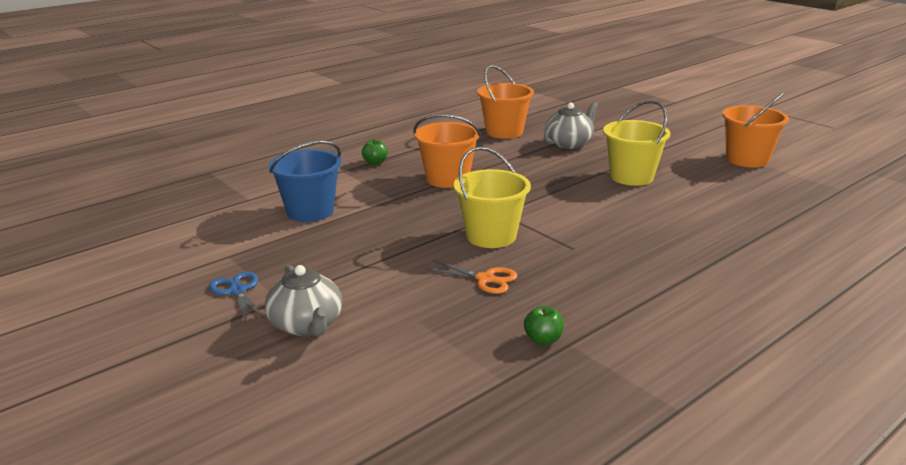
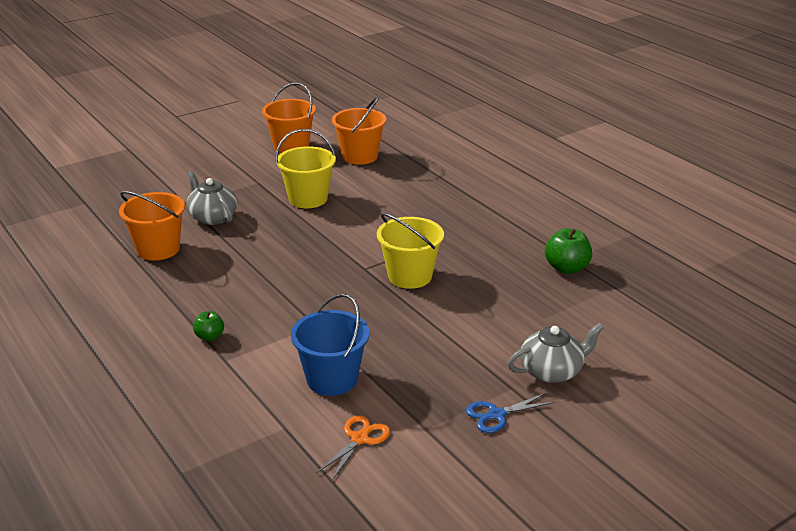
camera: 85 degrees left, 5 degrees up
(447, 179) = (276, 291): orange bucket -> orange bucket (359, 156)
(485, 279) = (483, 284): orange scissors -> orange scissors (359, 439)
(543, 339) = (566, 268): green apple -> green apple, size x1.69

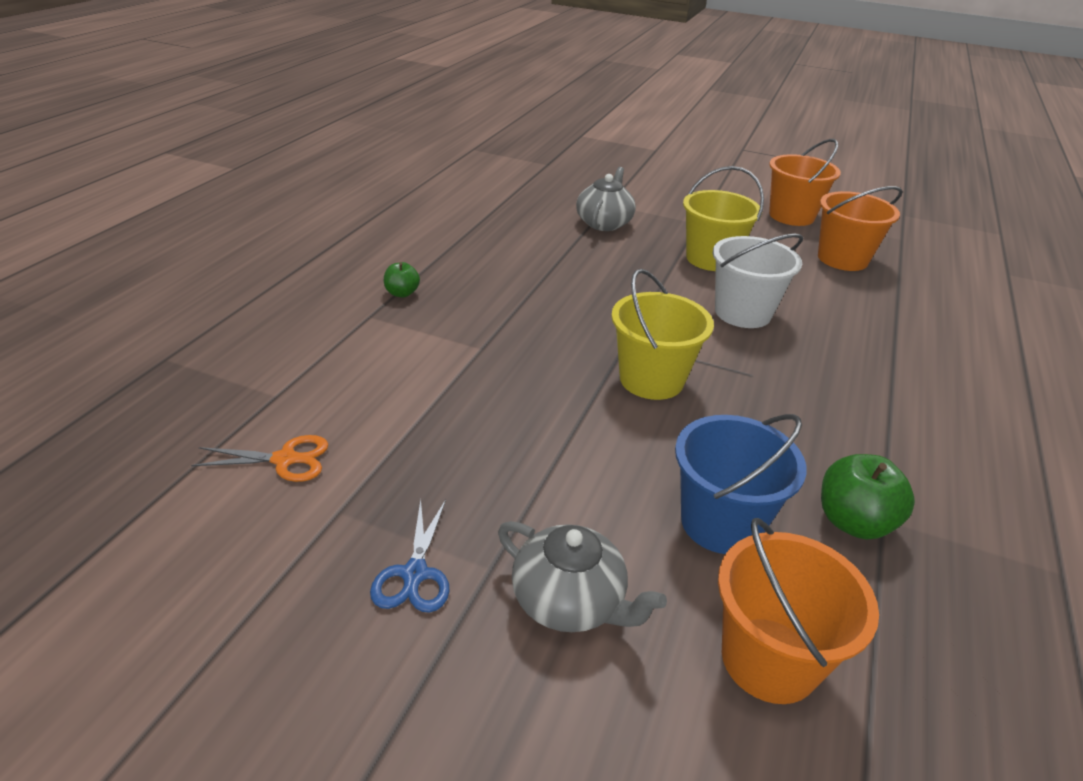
camera: 55 degrees right, 5 degrees up
(158, 249) = (517, 218): orange bucket -> orange bucket (769, 659)
(332, 379) = (388, 396): blue bucket -> blue bucket (721, 523)
(378, 216) = (742, 313): none -> white bucket
(497, 415) = (415, 574): blue scissors -> blue scissors turned 120 degrees counterclockwise

